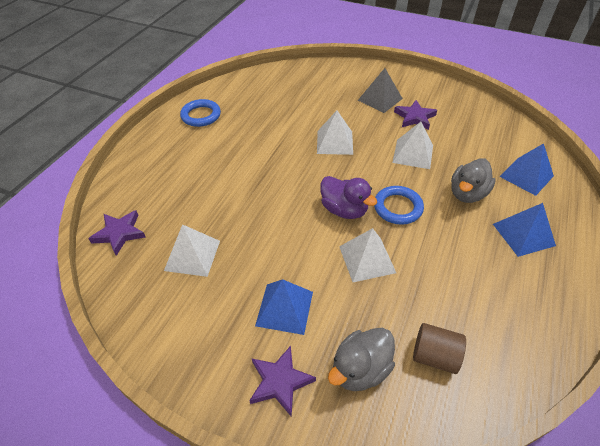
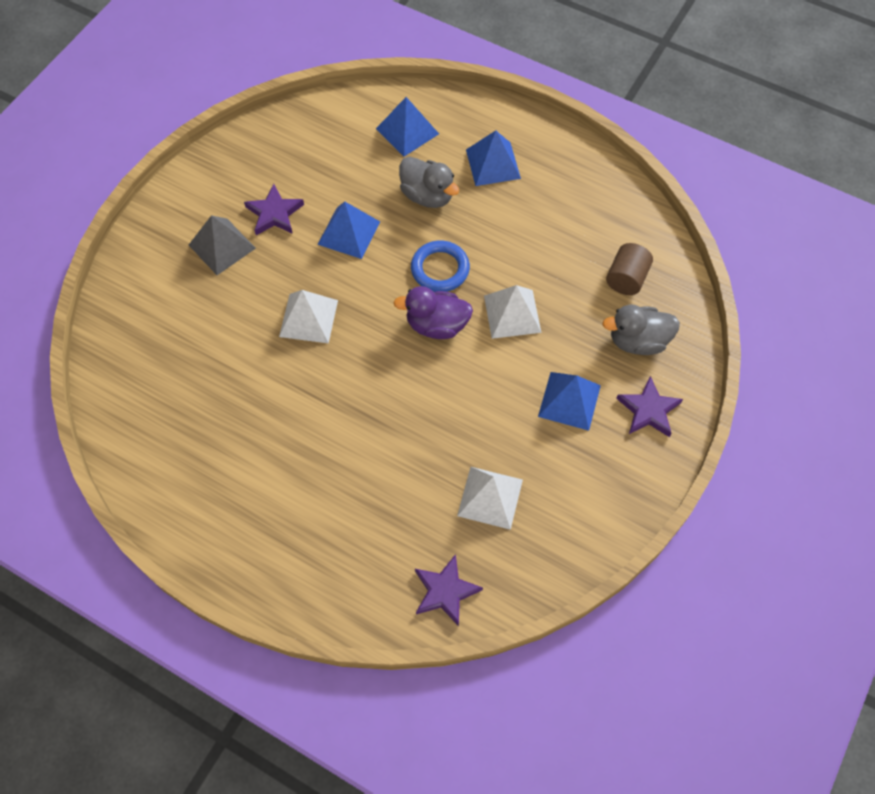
camera: 85 degrees left, 15 degrees up
(201, 115) = (205, 499): blue ring -> none
(344, 210) = (436, 325): purple duck -> purple duck turned 135 degrees counterclockwise
(360, 369) = (638, 341): grey duck -> grey duck turned 120 degrees clockwise
(413, 154) = (349, 233): white pyramid -> blue pyramid

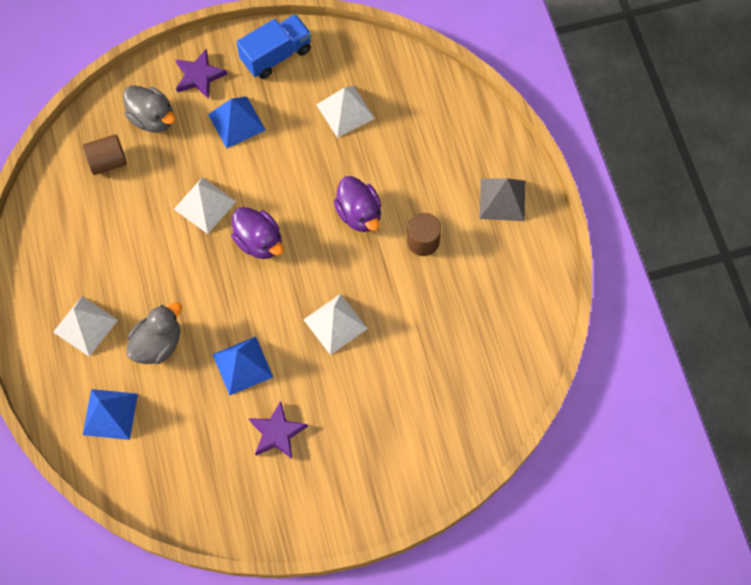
camera: 135 degrees left, 5 degrees up
(222, 246) = (340, 439): grey pyramid -> grey pyramid (502, 199)
(301, 444) = (423, 241): none -> brown cylinder
(380, 418) = (359, 214): none -> purple duck
(427, 195) = (158, 343): grey duck -> grey duck turned 45 degrees clockwise
(440, 269) = (213, 279): blue ring -> none
(445, 591) = (424, 86): purple star -> none
(493, 164) = (85, 326): blue pyramid -> white pyramid
(610, 492) = (276, 55): none -> blue truck

